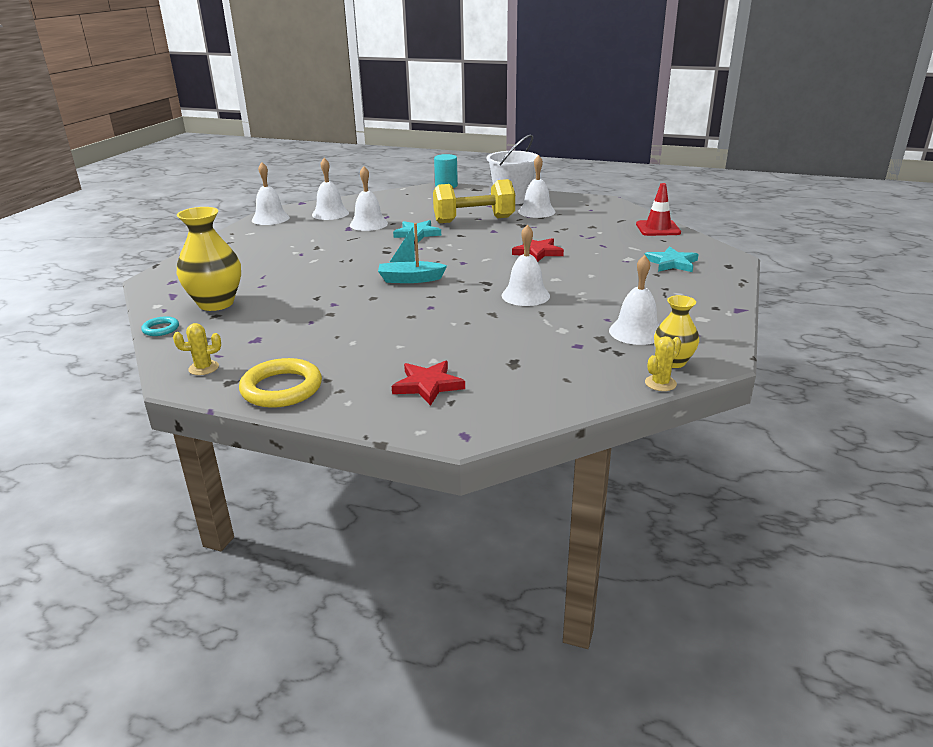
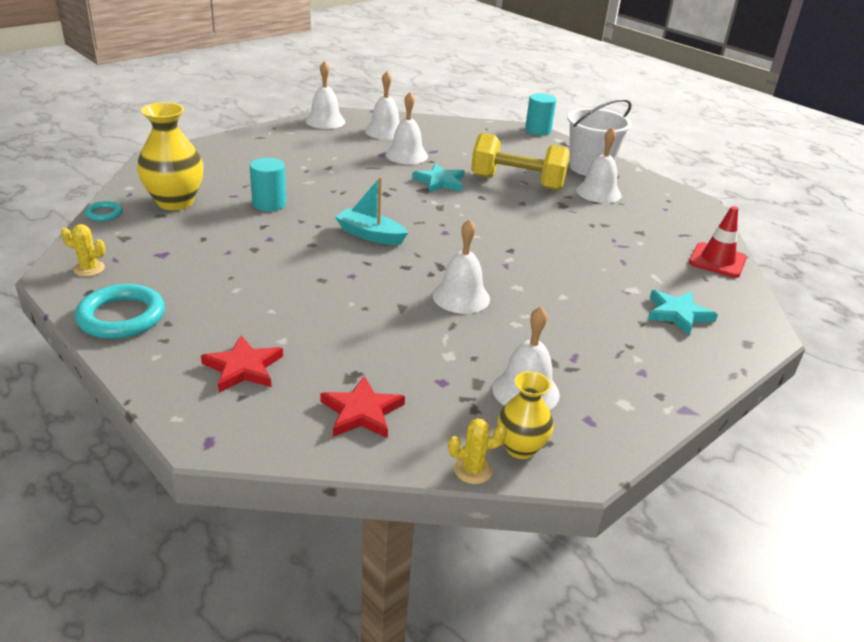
camera: 25 degrees right, 5 degrees up
(281, 388) = (121, 317): yellow ring -> turquoise ring
(301, 282) = (269, 204): none -> turquoise cylinder
(537, 252) = (538, 246): red star -> red star (362, 412)

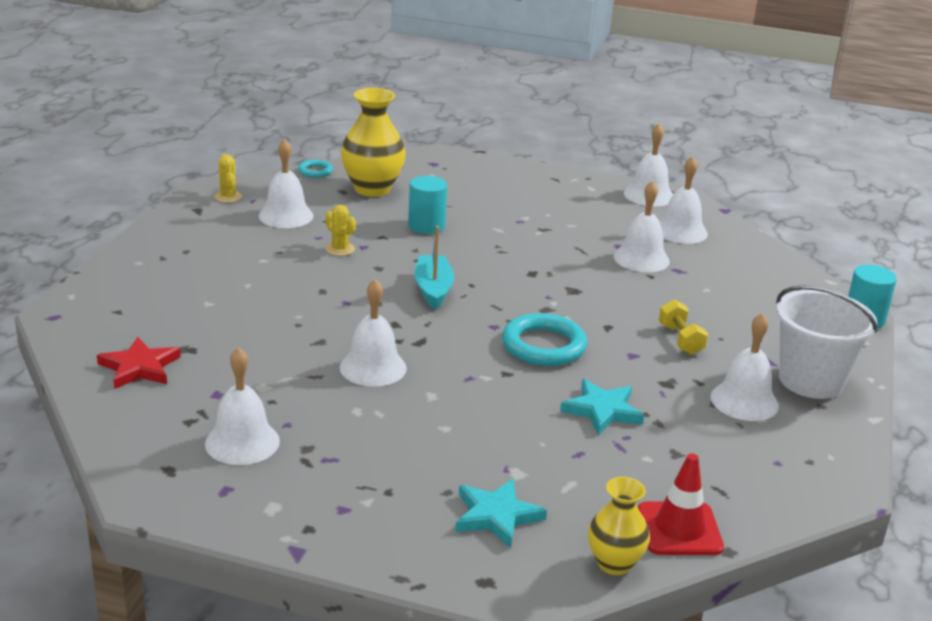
camera: 60 degrees right, 5 degrees down
(121, 317) = (176, 232): turquoise ring -> turquoise ring (543, 346)
(168, 253) = (286, 215): none -> white bell
(243, 368) = (154, 300): red star -> none
(440, 181) = (607, 294): turquoise star -> turquoise star (602, 410)
(473, 470) = (102, 441): yellow cactus -> yellow cactus (340, 249)
(517, 183) = (680, 340): yellow dumbbell -> yellow dumbbell, size x0.49
(520, 448) = (151, 459): yellow vase -> yellow vase (614, 563)

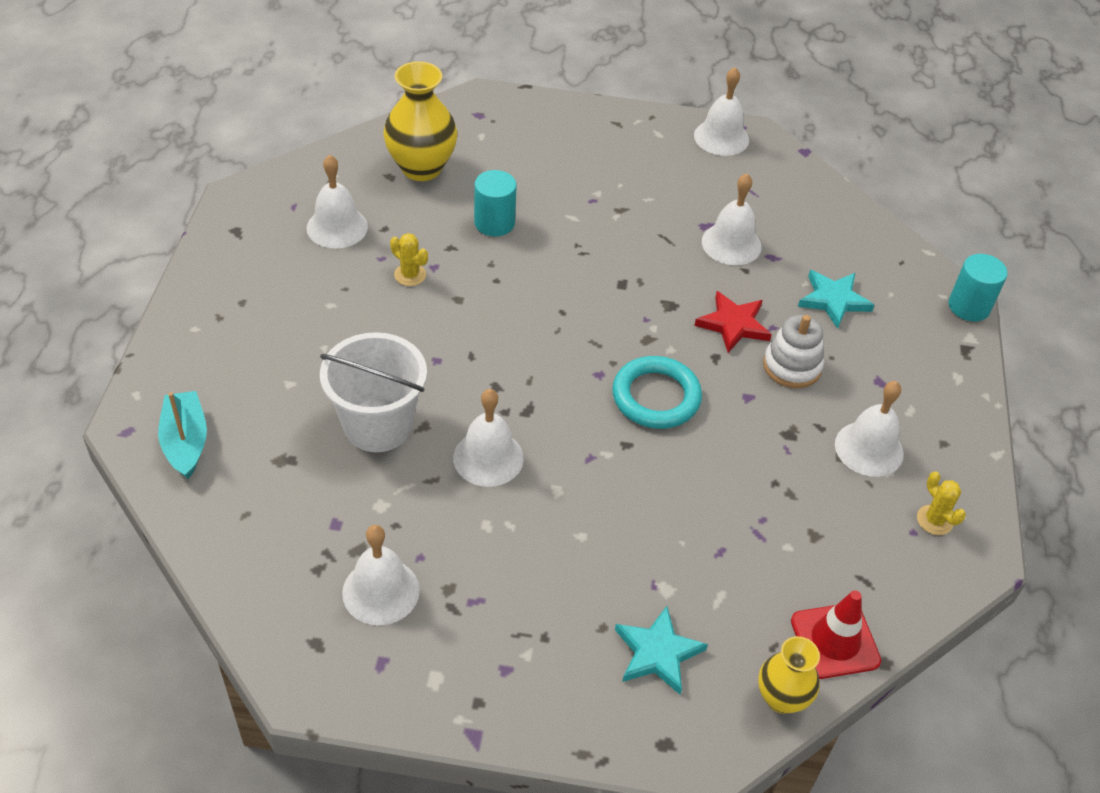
camera: 10 degrees left, 20 degrees up
(139, 367) = (243, 496): red star -> red star (733, 324)
(228, 197) = (264, 204): yellow cactus -> yellow cactus (934, 520)
(315, 171) = (351, 146): turquoise ring -> none
(433, 289) = (524, 326): turquoise boat -> turquoise boat (186, 442)
(602, 410) = (732, 484): turquoise star -> turquoise star (833, 300)
(680, 231) = (764, 193): white bell -> none
(680, 340) = (792, 366): yellow dumbbell -> white stacking toy
(811, 381) = (929, 408): white bucket -> white bucket (378, 425)

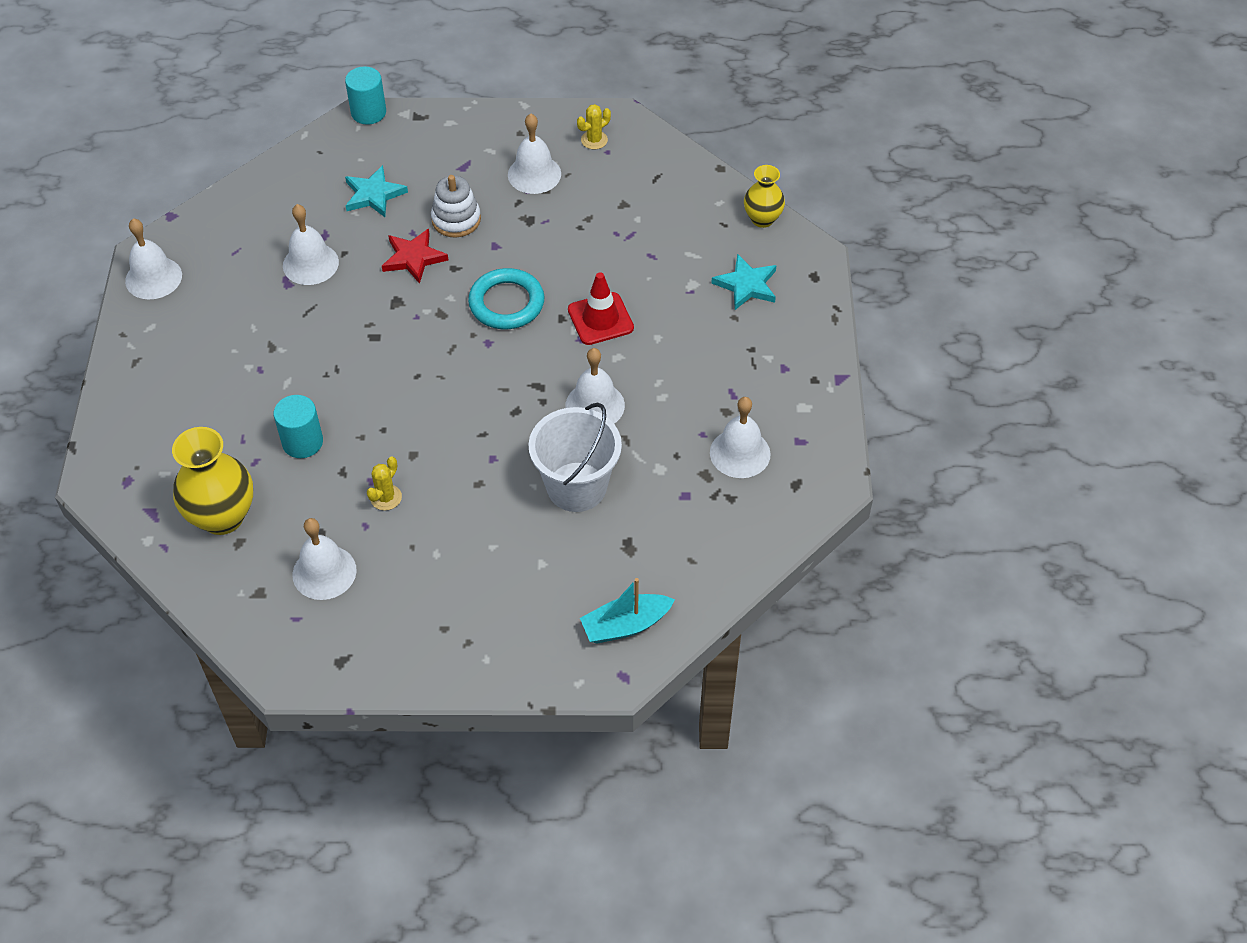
camera: 95 degrees left, 5 degrees up
(835, 641) = (710, 193): red traffic cone -> red traffic cone (600, 319)

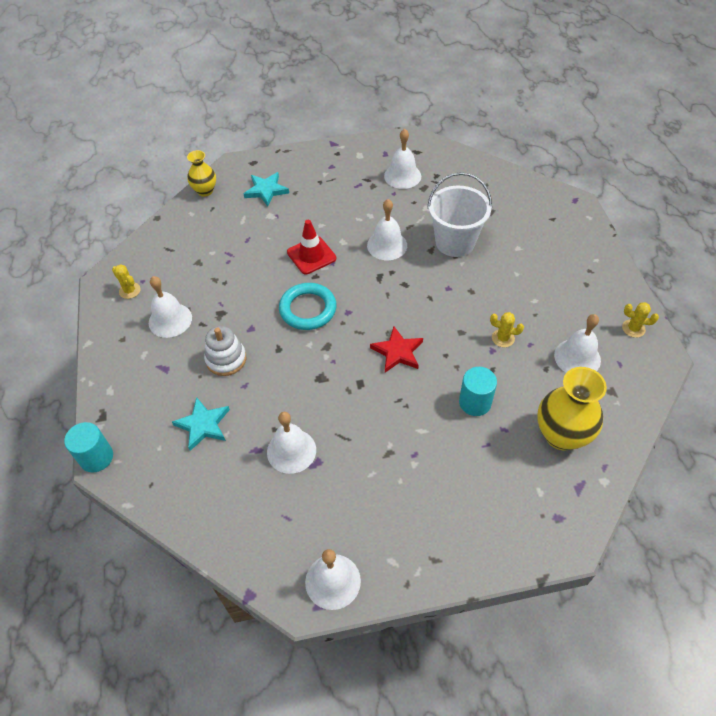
camera: 100 degrees left, 0 degrees up
(345, 658) = (633, 328): none -> yellow cactus
(413, 258) = (272, 378): red star -> red star (397, 352)
(625, 625) = (542, 204): turquoise boat -> none

